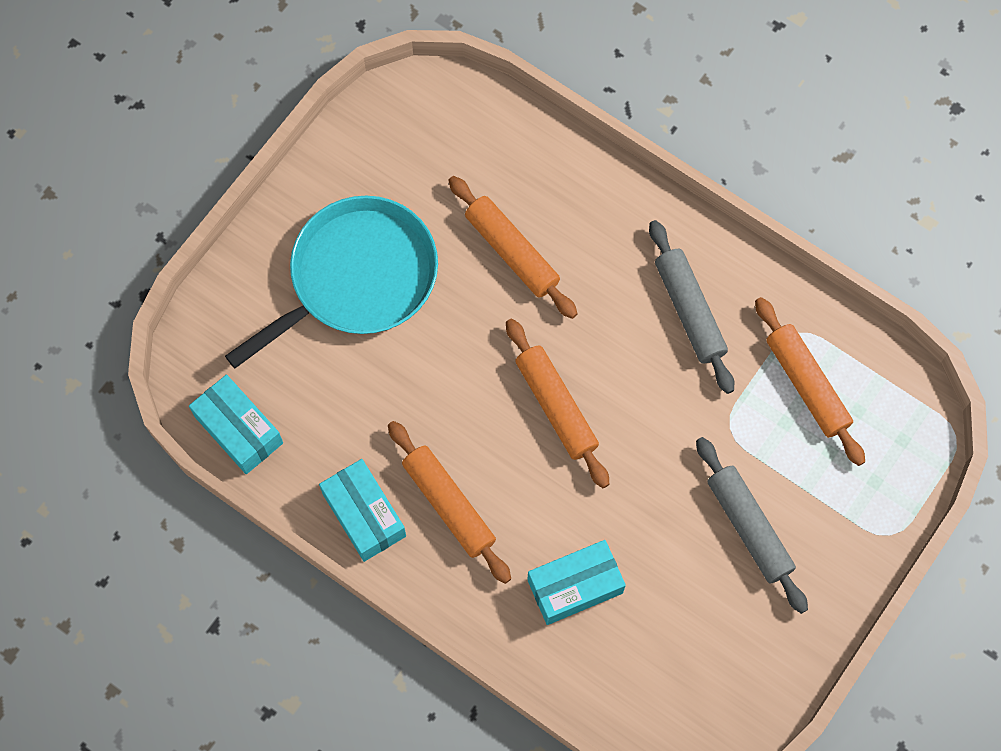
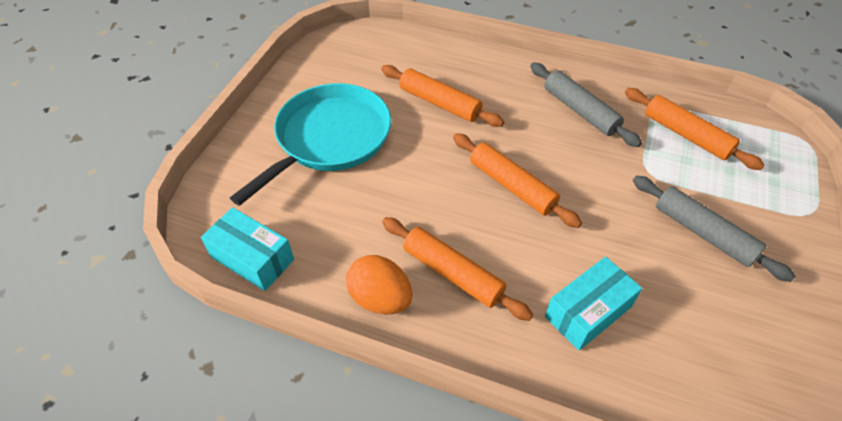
camera: 15 degrees left, 20 degrees down
(364, 515) = (380, 299): turquoise box -> orange egg

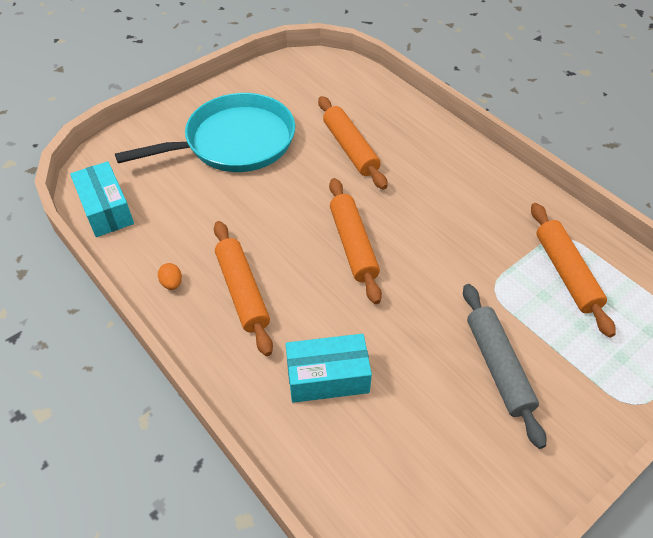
camera: 30 degrees right, 0 degrees up
(380, 299) = (172, 283): orange egg -> orange egg, size x0.47
(580, 111) = (476, 207): grey rolling pin -> none

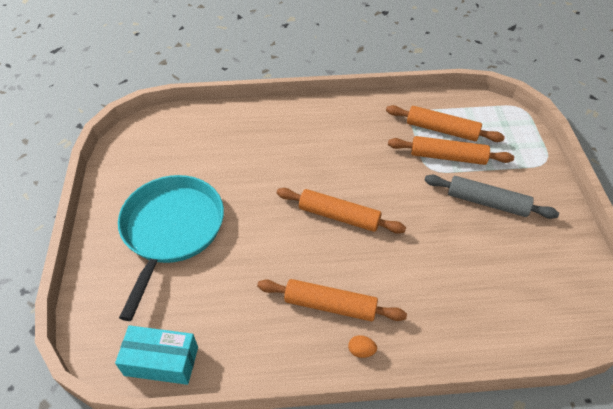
camera: 55 degrees left, 0 degrees up
(172, 283) = (286, 349): orange egg -> orange egg (361, 351)
(327, 377) = (440, 294): turquoise box -> none
(350, 148) = (248, 166): orange rolling pin -> orange rolling pin (448, 157)

